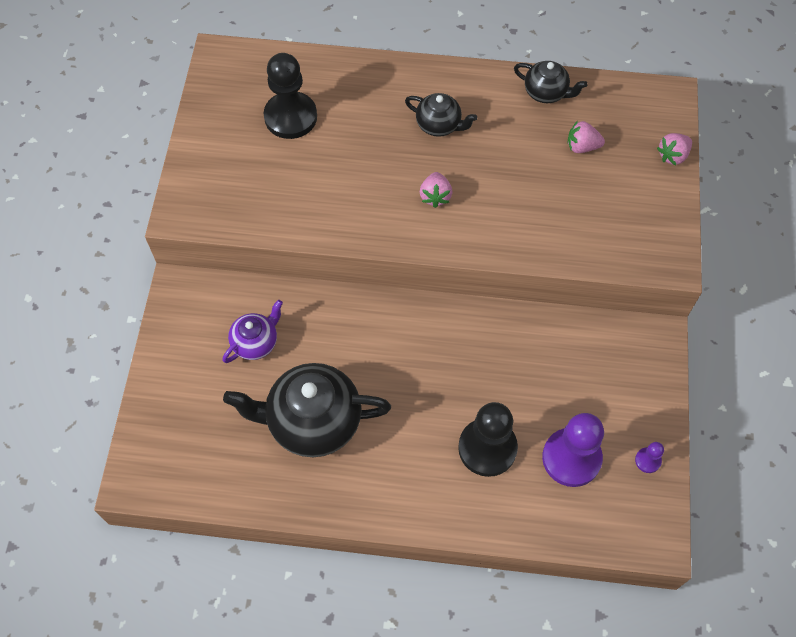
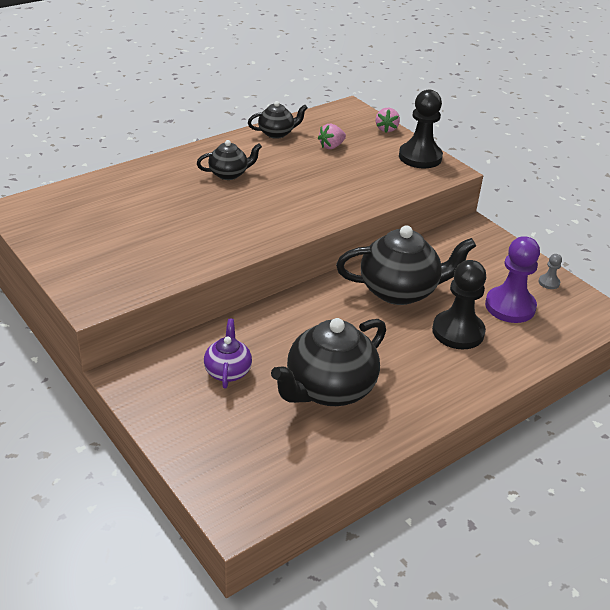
camera: 45 degrees left, 25 degrees down
(290, 117) = (115, 214): black pawn -> black pawn (420, 157)
(435, 196) = (273, 206): pink strawberry -> none
(488, 363) = (400, 291): none -> black teapot
(648, 460) = (549, 282): purple pawn -> grey pawn

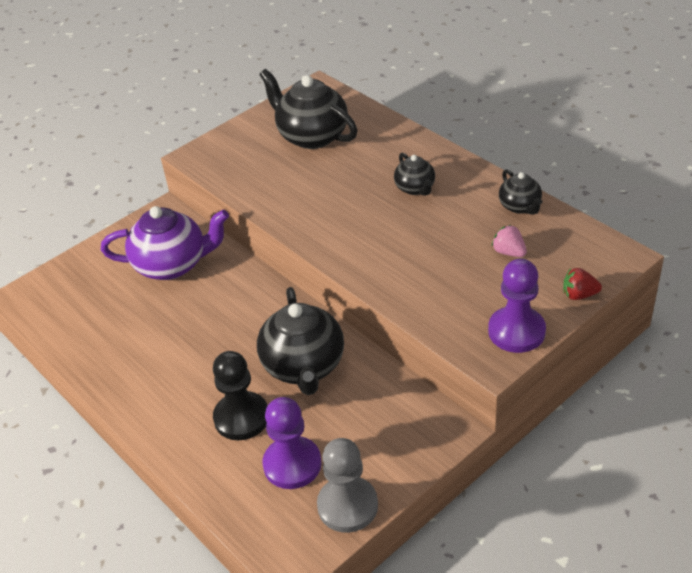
camera: 90 degrees right, 5 degrees up
(228, 371) = (172, 265): purple teapot -> purple teapot, size x1.89
(329, 389) = (152, 329): black teapot -> black teapot (312, 136)
(386, 129) = (579, 295): pink strawberry -> red strawberry
(420, 157) = (516, 331): black pawn -> purple pawn
(549, 282) = (347, 506): grey pawn -> grey pawn, size x2.29

